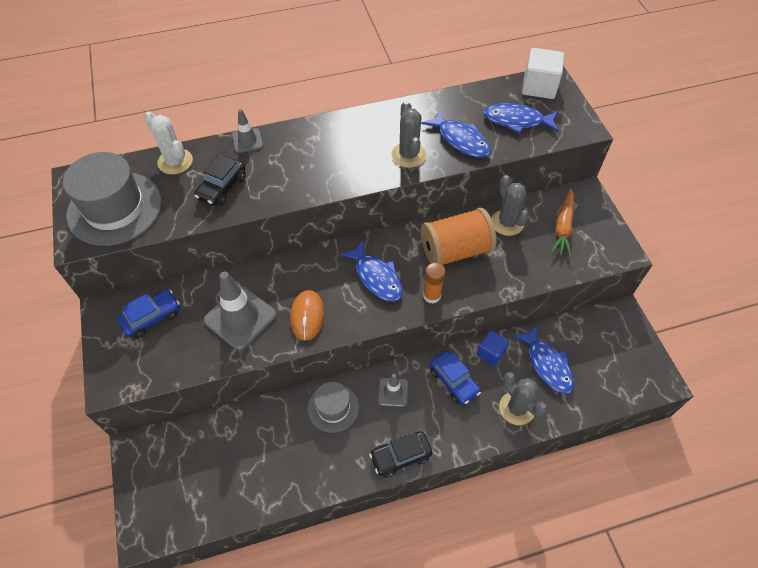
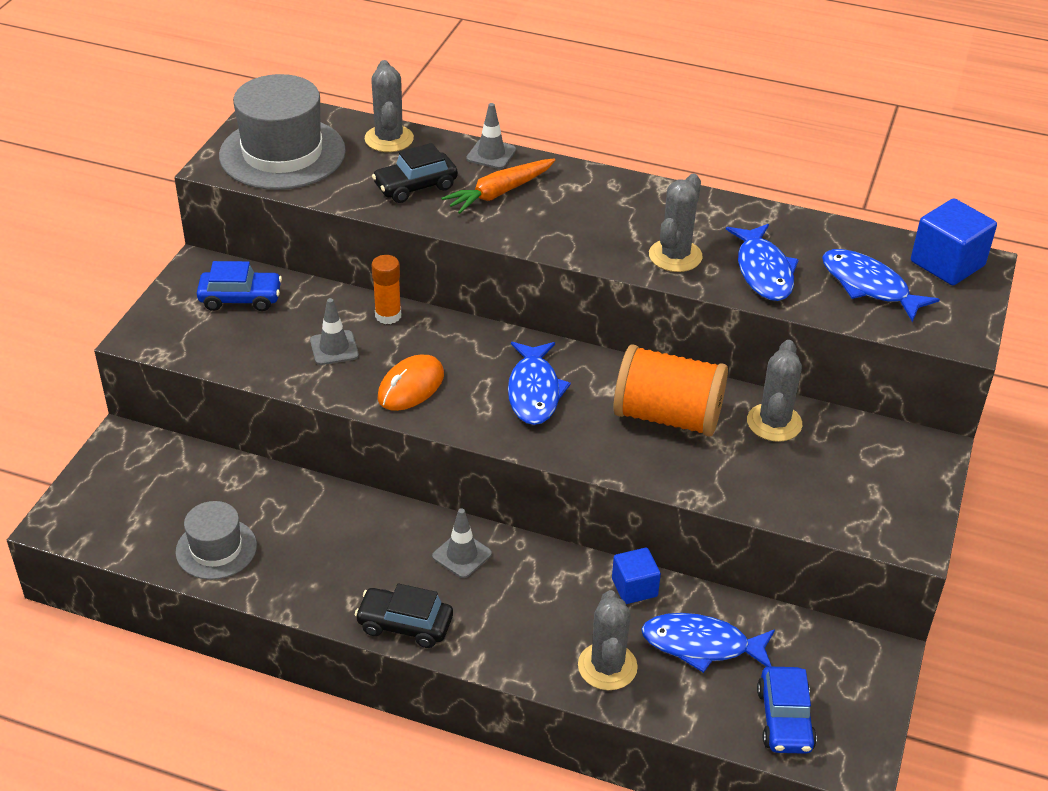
camera: 35 degrees right, 15 degrees down
(175, 162) = (389, 139): white cactus -> grey cactus
(240, 317) = (334, 348): grey traffic cone -> grey traffic cone, size x0.54
(333, 408) = (373, 528): grey hat -> grey hat (216, 549)
(432, 295) = (585, 446): orange glue stick -> orange glue stick (388, 315)
(454, 381) = (552, 589): blue car -> blue car (785, 719)
(539, 87) = (947, 263): white cube -> blue cube
(547, 364) = (702, 645): blue fish -> blue fish turned 90 degrees clockwise
(563, 227) = (852, 468): orange carrot -> orange carrot (499, 193)

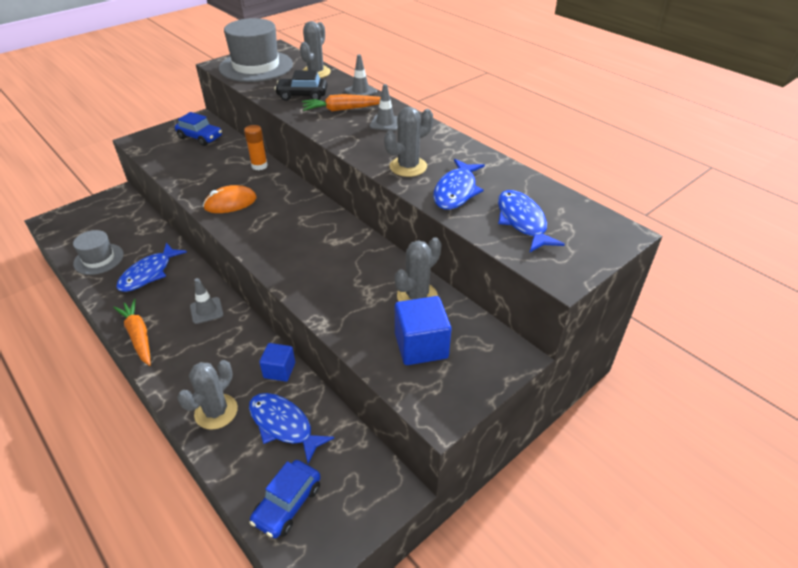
camera: 30 degrees right, 0 degrees up
(334, 348) = (215, 172): grey traffic cone -> grey traffic cone (385, 123)
(405, 625) = (138, 336): black car -> orange carrot
(534, 391) = (291, 227): blue fish -> blue fish (149, 273)
(667, 416) = (353, 268): orange spool -> none
(947, 263) = (597, 225): blue cube -> blue cube (421, 346)

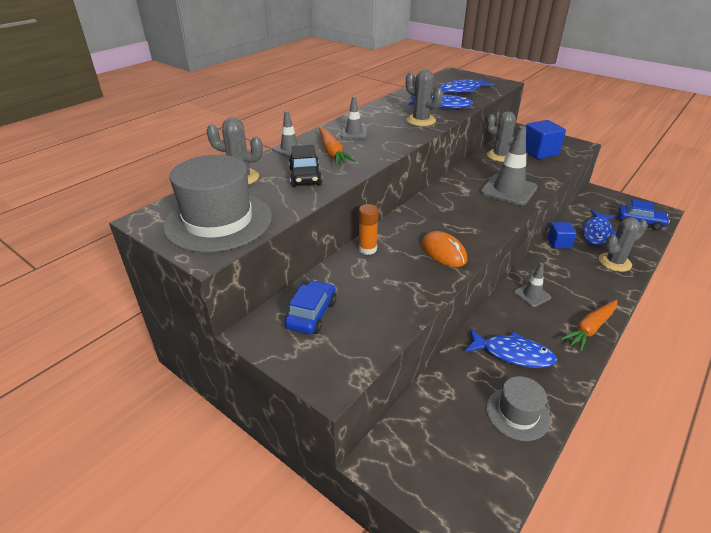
camera: 100 degrees left, 5 degrees down
(216, 411) = (614, 262): grey cactus -> grey cactus turned 45 degrees counterclockwise
(319, 276) = (508, 190): none -> grey traffic cone

